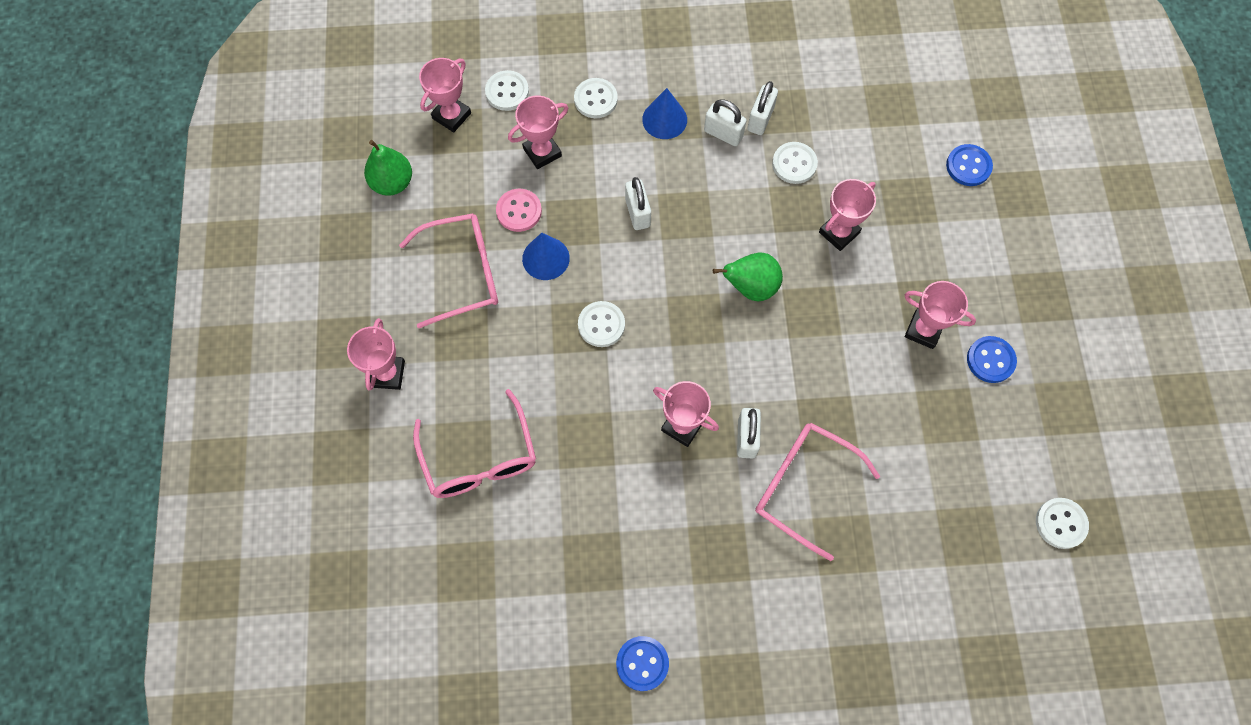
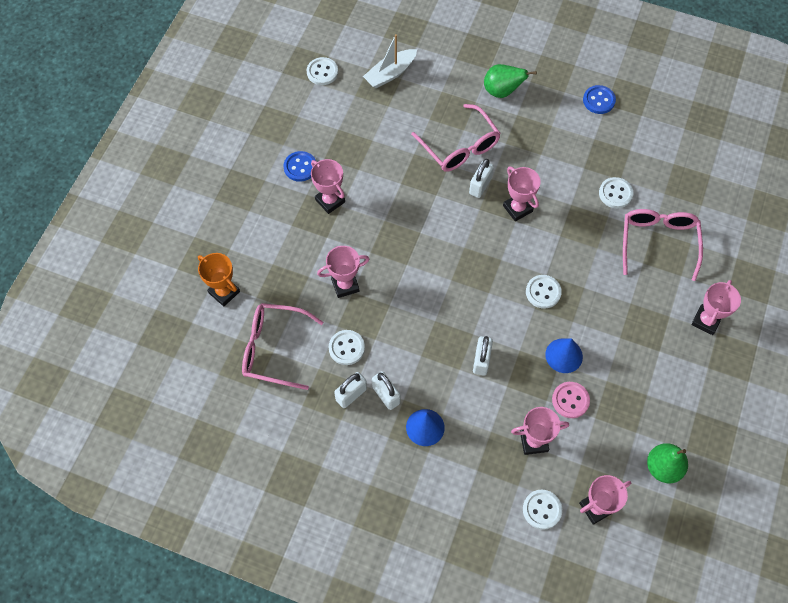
camera: 155 degrees left, 5 degrees down
(463, 273) = (629, 370): pink glasses -> pink glasses (273, 349)
(595, 99) = (471, 469): white button -> white button (615, 193)
(750, 287) = (427, 274): green pear -> green pear (502, 91)
(966, 567) = (390, 73): none -> white boat
(968, 166) = (224, 292): blue button -> orange trophy

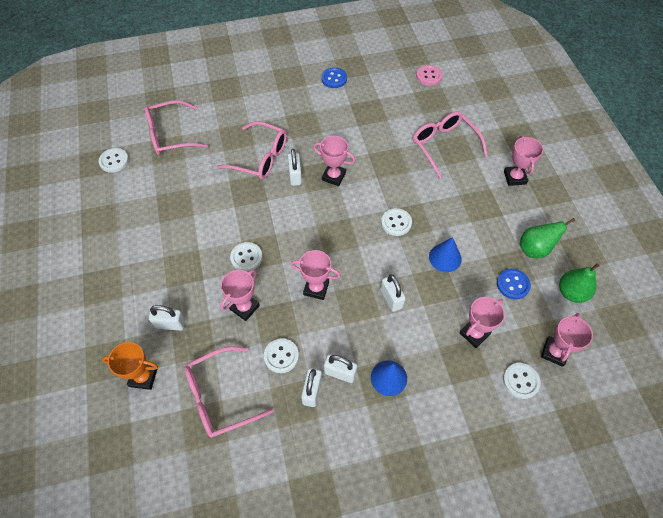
camera: 35 degrees left, 5 degrees down
(273, 260) = (170, 324): none -> white padlock
(300, 167) = (143, 239): blue button -> blue button (513, 284)
(330, 201) = (186, 251): pink trophy -> pink trophy (316, 288)
(390, 73) = (170, 135): white boat -> pink glasses
(502, 91) = (263, 106): green pear -> green pear (535, 249)
(570, 400) = (474, 286): pink button -> pink button (429, 76)
(615, 193) = (392, 130): white button -> white button (246, 257)

